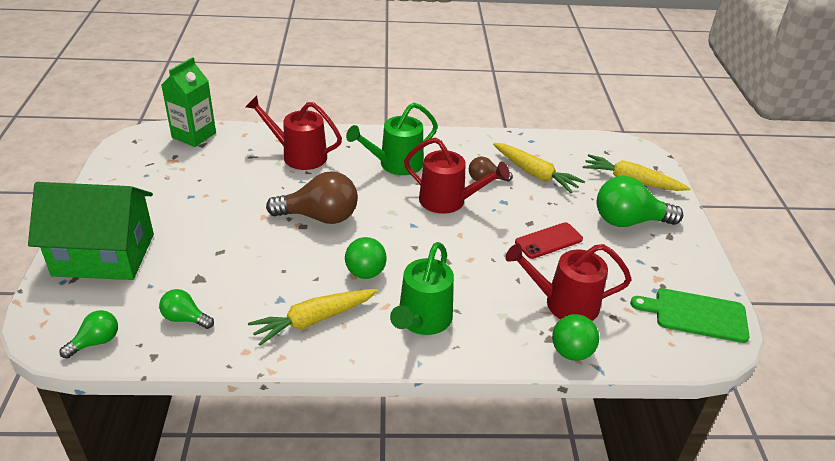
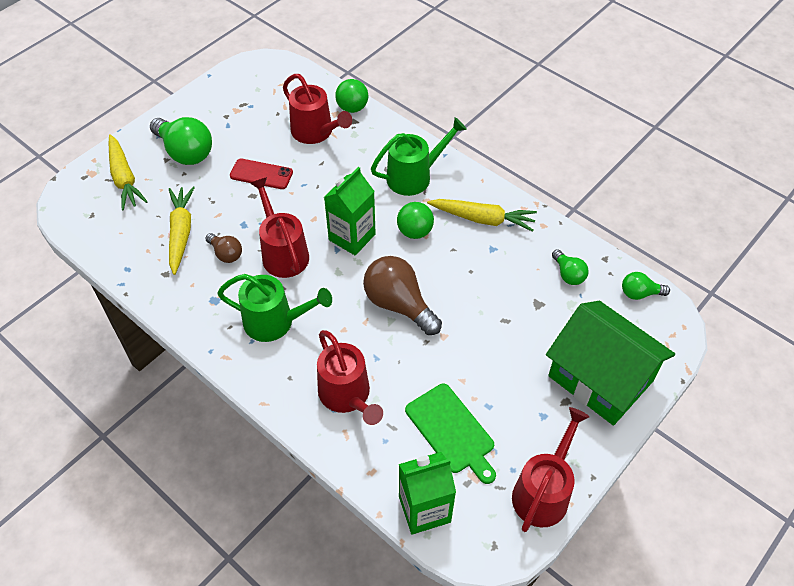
camera: 135 degrees left, 15 degrees up
(115, 174) = (543, 492): none -> red watering can
(412, 239) = (352, 237): none -> green carton
(696, 314) = (252, 81): green cutting board -> green cutting board (451, 431)

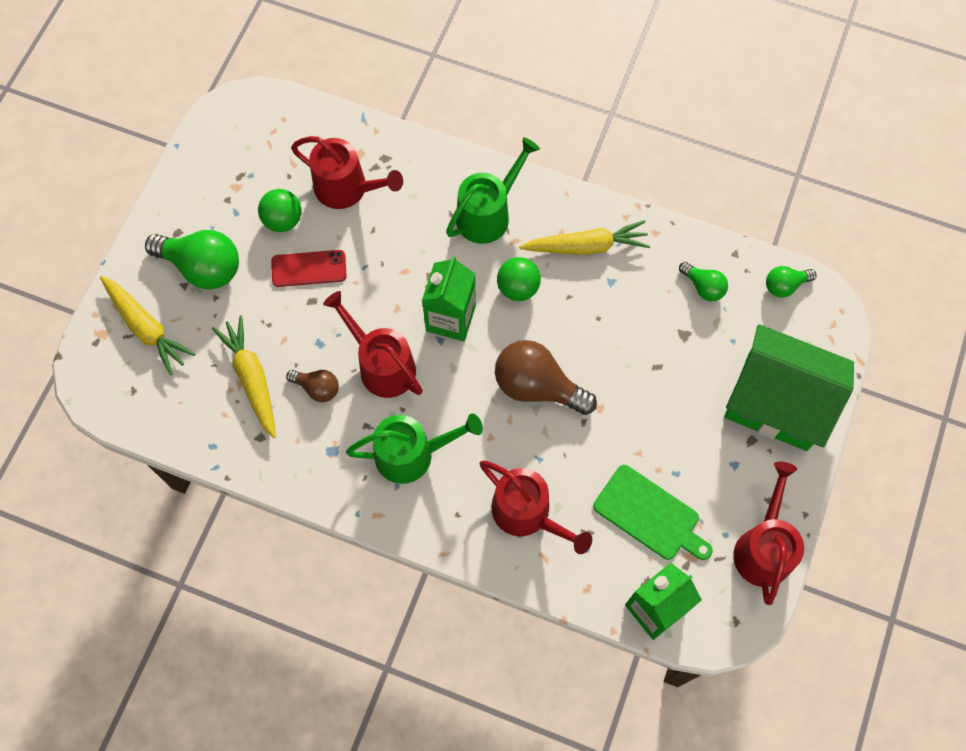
camera: 20 degrees left, 15 degrees up
(352, 108) = (376, 139): green ball -> green ball (283, 220)

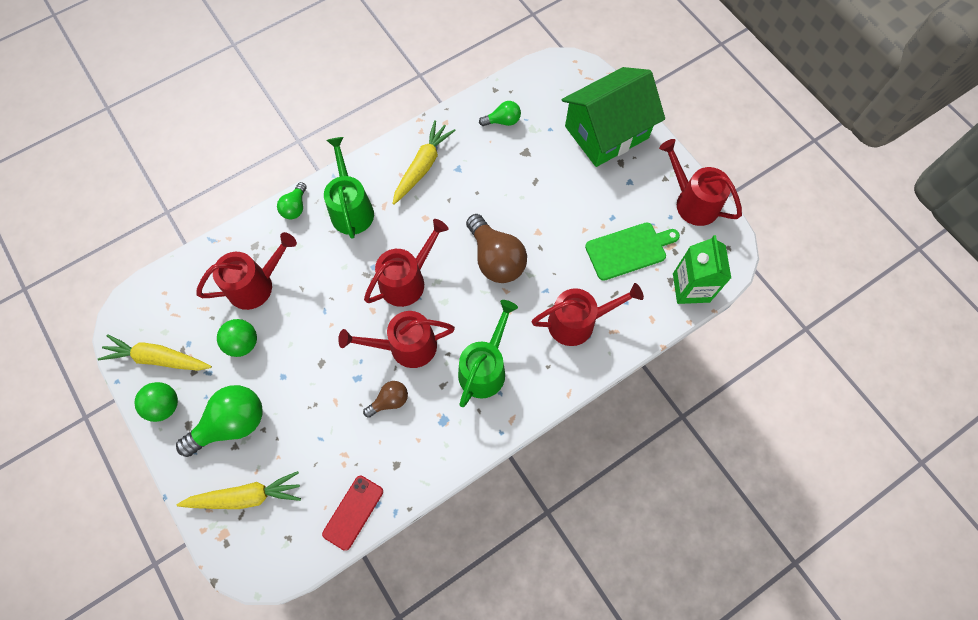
camera: 55 degrees left, 0 degrees up
(252, 378) = (347, 442): yellow carrot -> yellow carrot (158, 358)
(309, 268) = (295, 349): red phone -> red phone (353, 512)
(450, 318) = (407, 280): green carton -> red watering can
(518, 288) = (418, 225): green ball -> green ball (164, 405)
(537, 386) = (496, 259): brown light bulb -> brown light bulb turned 90 degrees counterclockwise
(785, 285) = (536, 78): green light bulb -> green light bulb (295, 207)

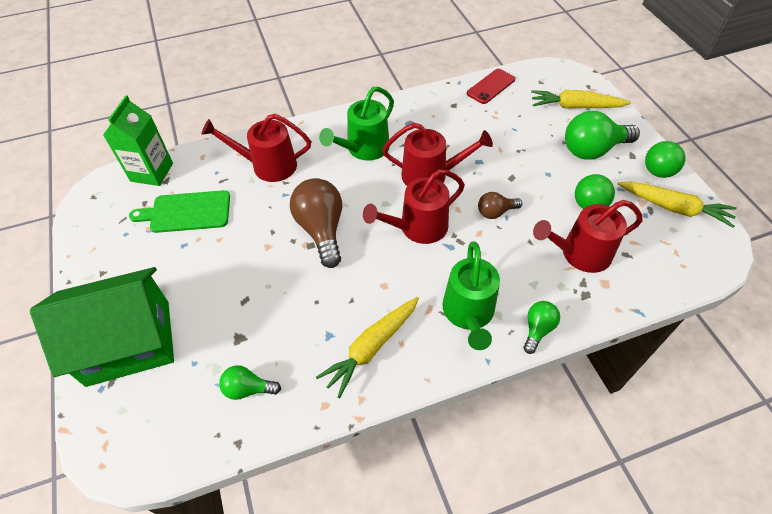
camera: 165 degrees left, 15 degrees down
(389, 401) = (452, 142): brown light bulb -> brown light bulb (495, 212)
(692, 202) = (92, 243): red watering can -> none

